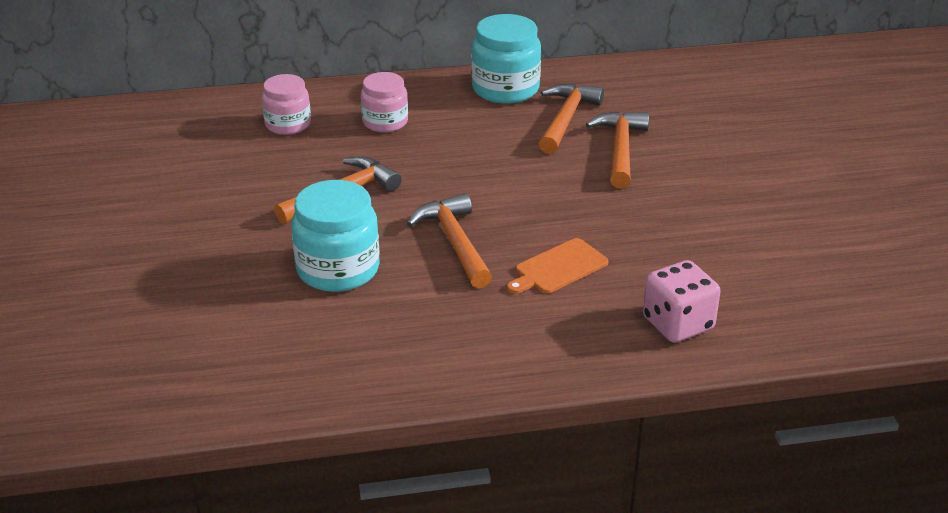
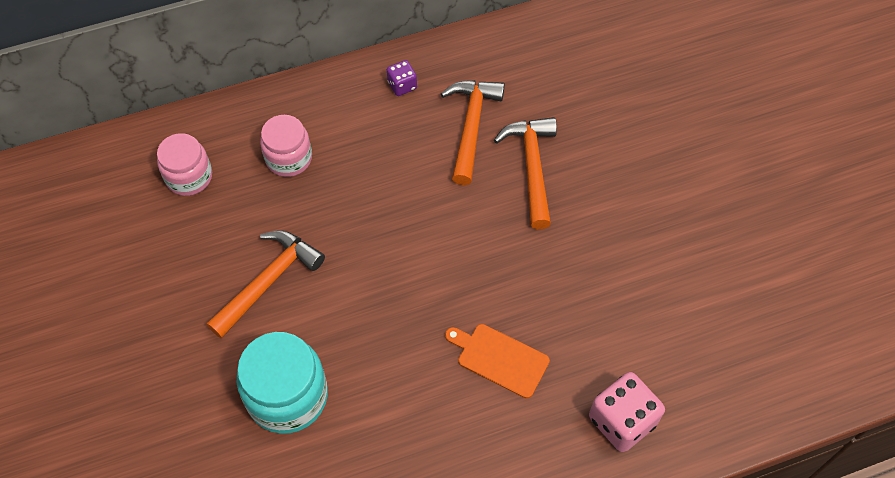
camera: 10 degrees left, 25 degrees up
(455, 242) = (393, 337): orange hammer -> none
(505, 89) = (402, 85): turquoise jar -> purple dice
(558, 268) = (499, 359): orange cutting board -> orange cutting board turned 75 degrees clockwise

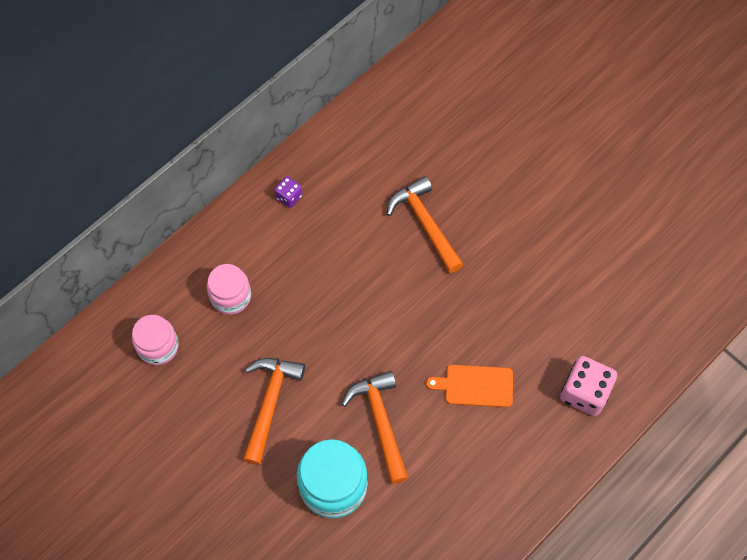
camera: 25 degrees left, 5 degrees up
(471, 127) = (361, 209): orange hammer -> orange hammer (380, 422)

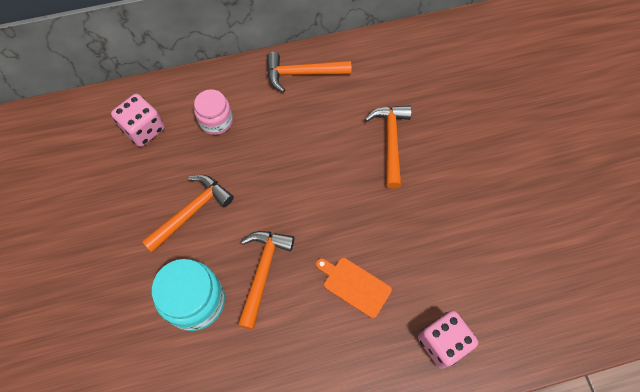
camera: 30 degrees right, 0 degrees up
(158, 346) = (144, 129): pink jar -> pink dice
(289, 197) = (302, 74): purple dice -> orange hammer

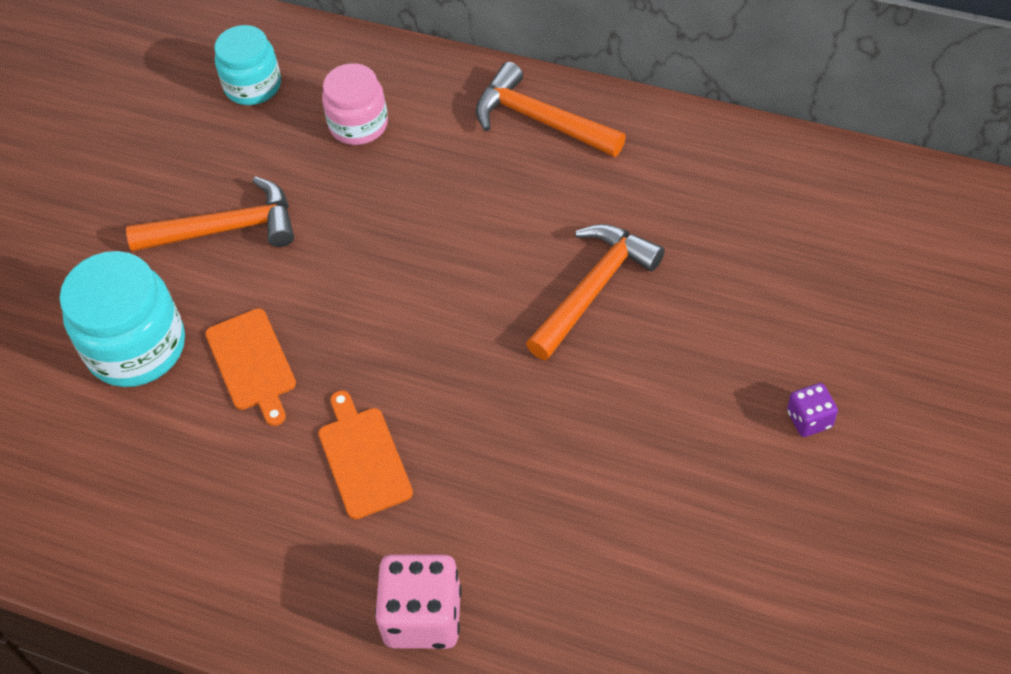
camera: 40 degrees right, 10 degrees down
(144, 129) = (253, 86): pink dice -> turquoise jar
(262, 272) = (252, 363): orange hammer -> orange cutting board
(522, 149) = (809, 419): none -> purple dice

